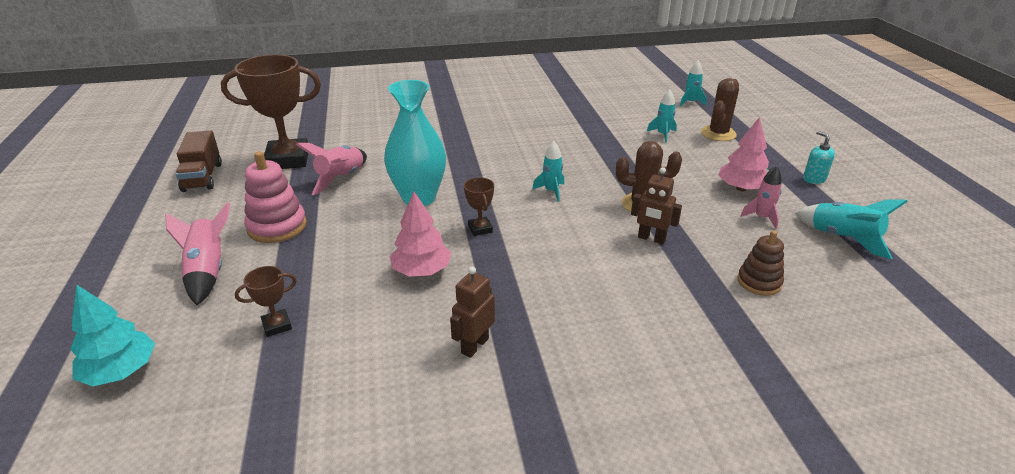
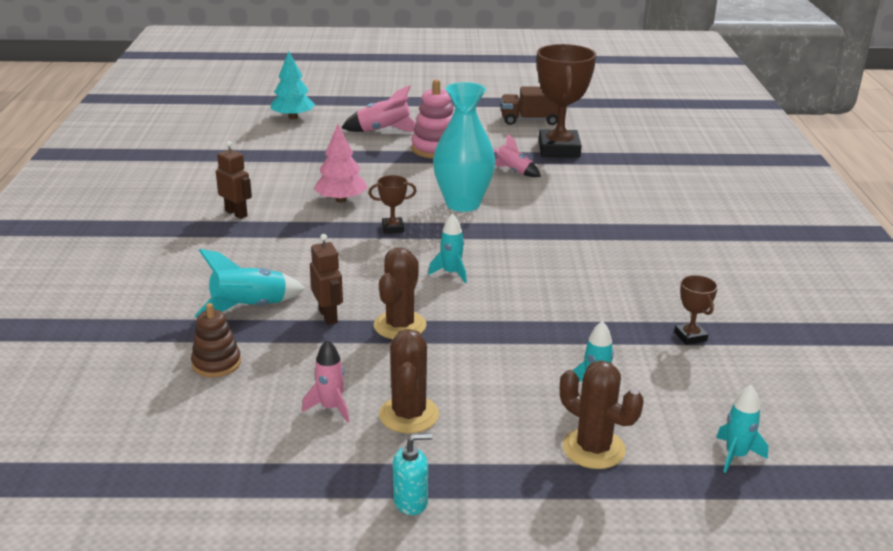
camera: 100 degrees right, 5 degrees down
(277, 325) = (306, 153): brown trophy -> brown trophy (690, 336)
(341, 178) = (513, 171): pink rocket -> pink rocket, size x0.66
(651, 239) = (328, 316): brown robot -> brown robot turned 120 degrees clockwise
(741, 188) = (409, 415): pink tree -> brown cactus
(843, 238) = (252, 461): turquoise rocket -> turquoise rocket (250, 308)

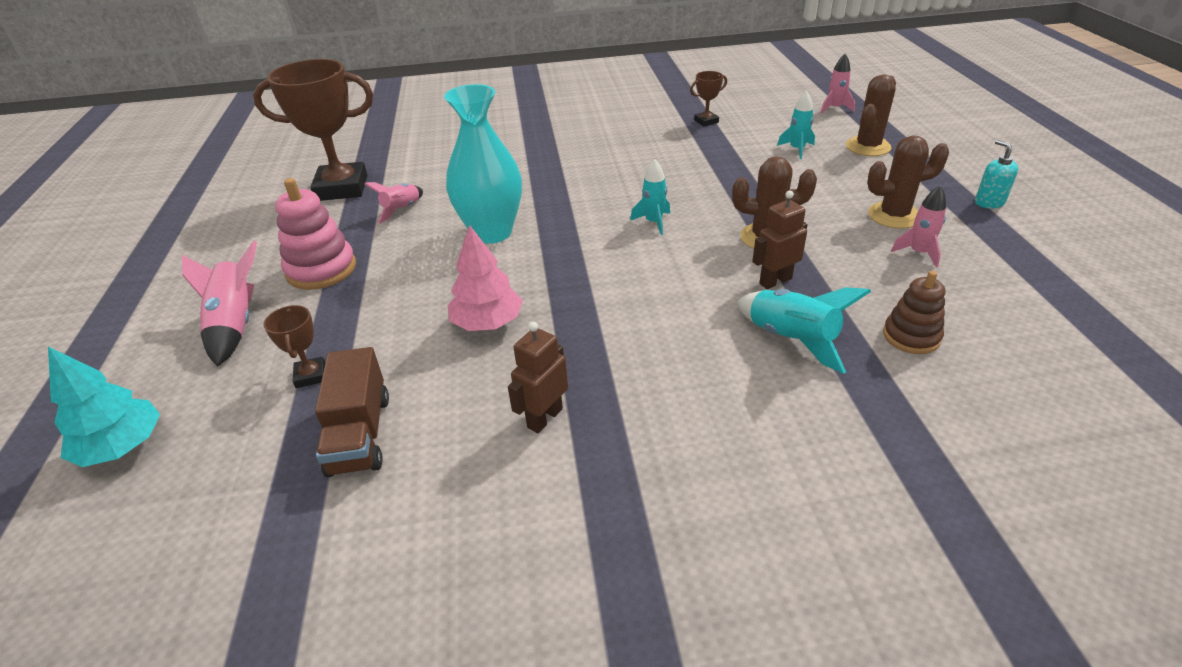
camera: 95 degrees left, 10 degrees up
(393, 228) = (563, 270): brown trophy -> brown trophy (311, 375)
(531, 120) = (242, 211): brown truck -> brown truck (360, 434)
(736, 455) = (834, 108): turquoise rocket -> pink rocket

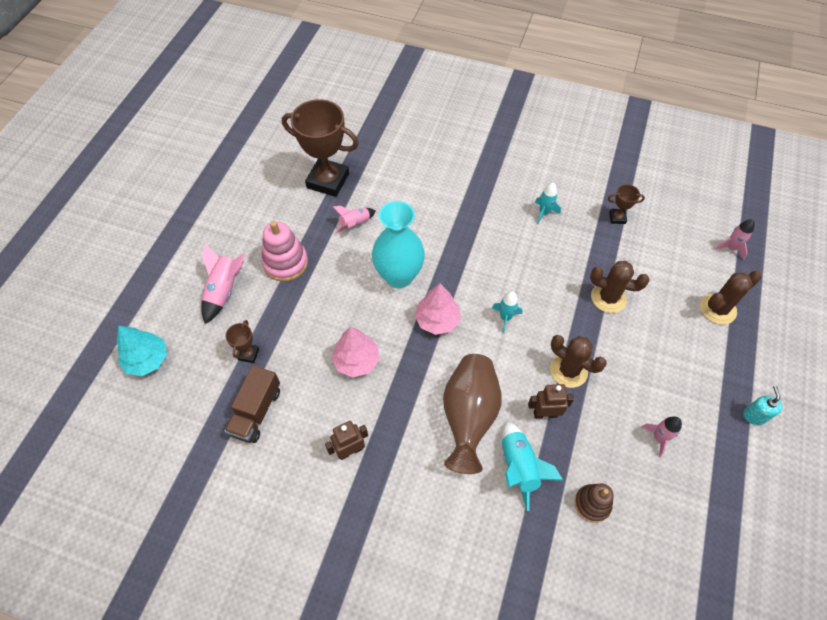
camera: 25 degrees right, 20 degrees up
(571, 251) = (437, 320): none -> pink tree
(684, 318) = (469, 416): none -> brown vase
(797, 149) = (661, 286): turquoise rocket -> turquoise rocket (544, 213)
(894, 216) = (673, 394): brown cactus -> brown cactus (608, 298)

